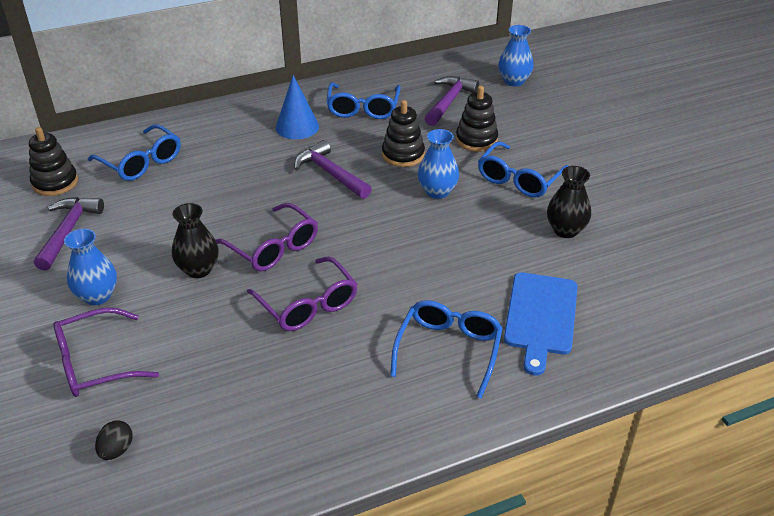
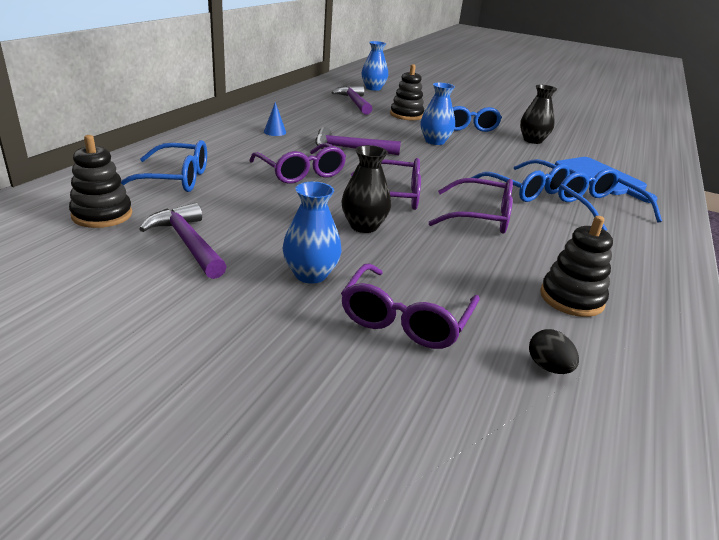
camera: 45 degrees left, 10 degrees down
(242, 189) = (301, 172): none -> purple glasses
(297, 127) = (275, 132): blue cone -> blue cone, size x0.55
(363, 108) = (305, 115): blue glasses -> blue glasses (525, 190)
(403, 155) = (378, 130): black stacking toy -> black stacking toy (571, 298)

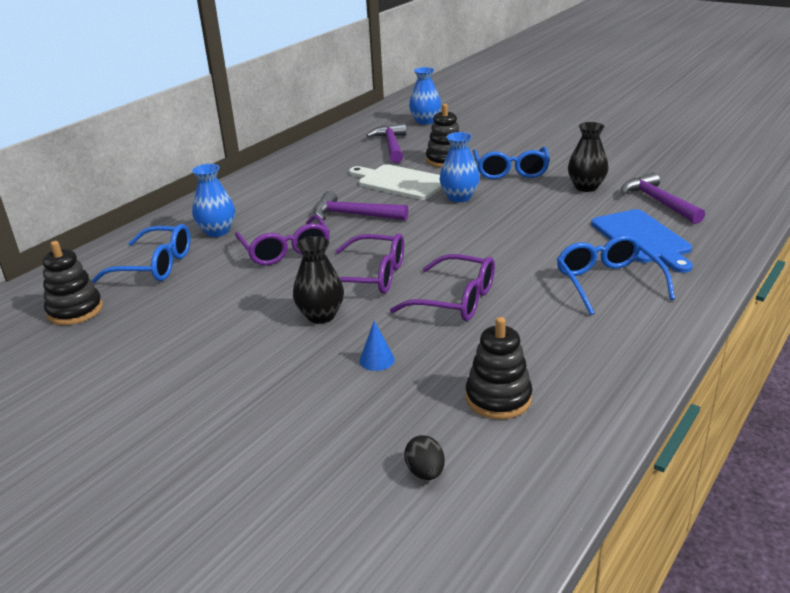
camera: 15 degrees right, 0 degrees up
(188, 243) = (141, 340): purple hammer -> purple hammer (658, 202)
(275, 132) = (280, 197): blue cone -> blue cone (377, 360)
(311, 274) = (242, 372): blue vase -> blue vase (217, 231)
(377, 128) = (400, 182): none -> white cutting board
(405, 320) = (310, 421): purple glasses -> none
(525, 190) = (531, 261): blue glasses -> none

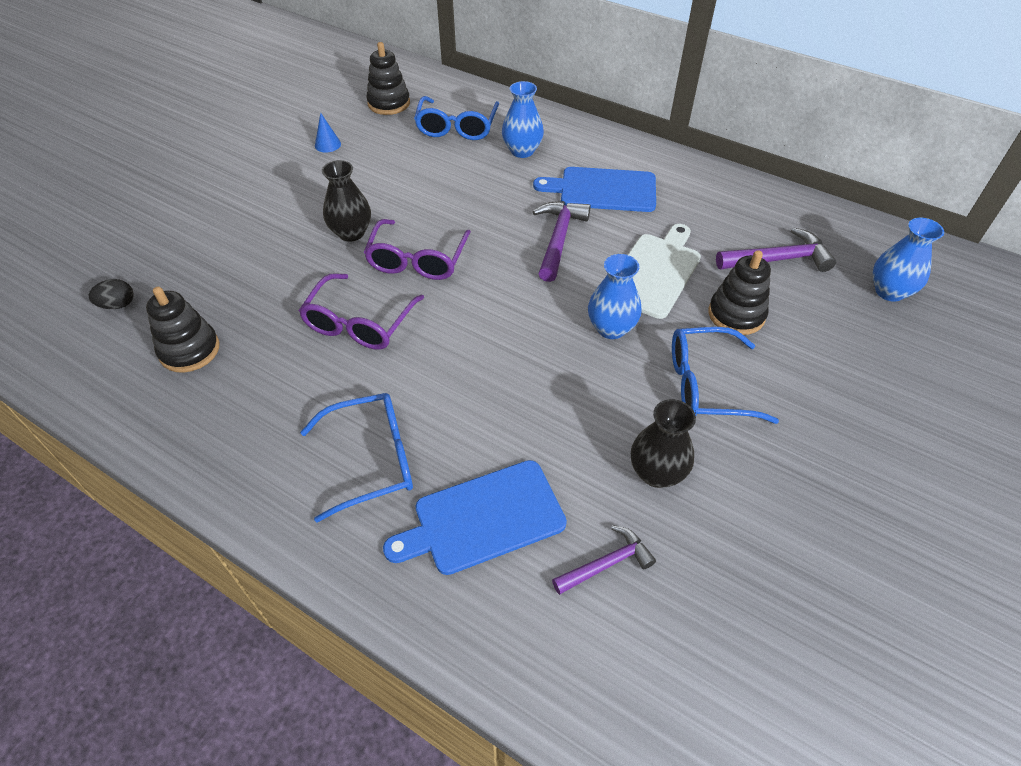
camera: 85 degrees right, 20 degrees up
(285, 250) = (478, 198): purple glasses -> none
(292, 197) = (603, 190): none -> blue cutting board
(377, 360) = (271, 272): blue cone -> blue cone (327, 144)
(658, 202) = (606, 564): purple hammer -> purple hammer, size x0.66

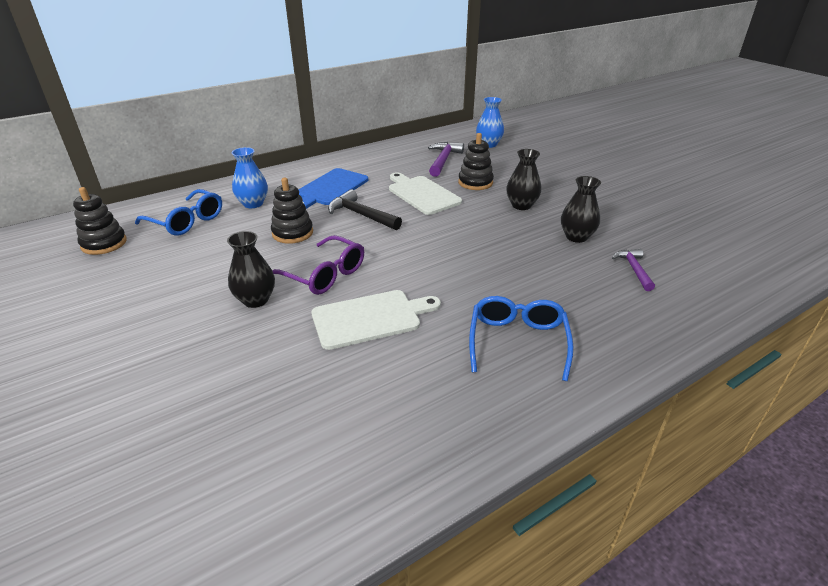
camera: 65 degrees left, 15 degrees down
(118, 305) = (192, 490): black egg -> none
(189, 350) = (318, 434): black stacking toy -> black stacking toy (292, 233)
(327, 144) = (113, 288): blue cone -> none
(359, 323) = (370, 318): purple glasses -> white cutting board
(483, 518) = (588, 304): blue cutting board -> none
(558, 239) = (361, 215): purple hammer -> black hammer
(611, 328) = (457, 220): blue vase -> none
(706, 385) = (521, 205): blue glasses -> black vase

